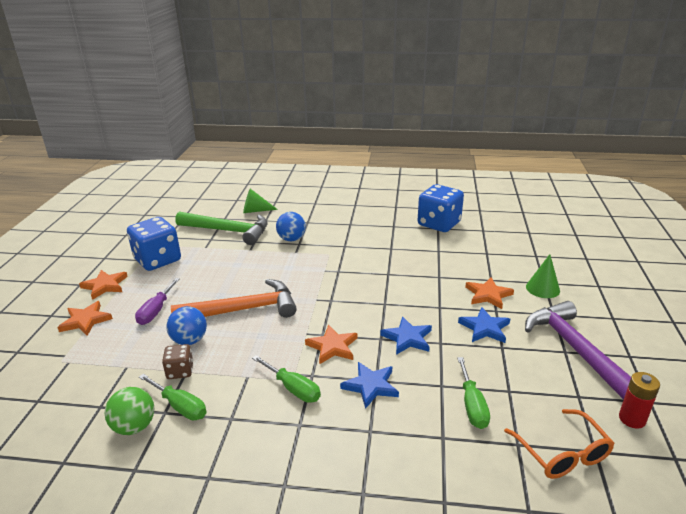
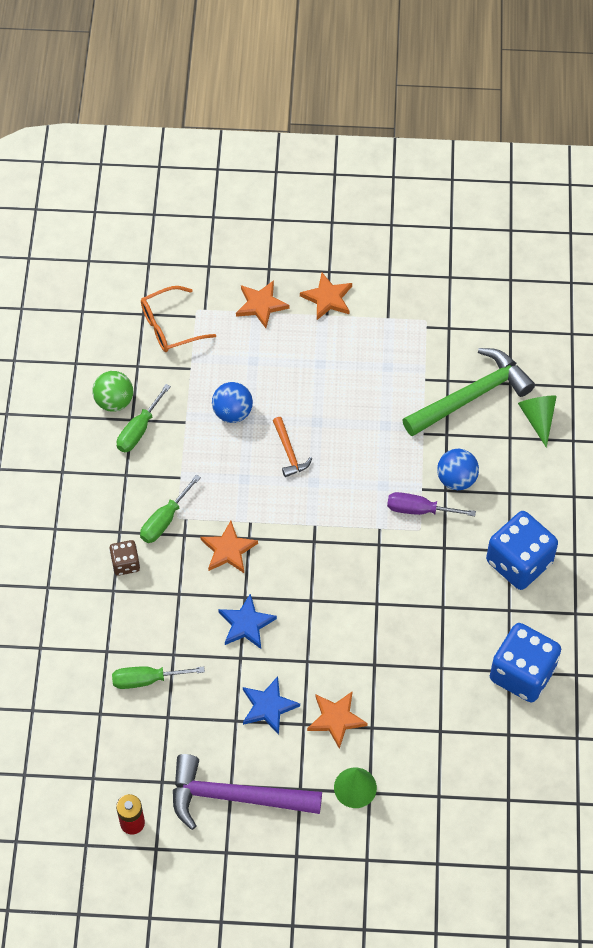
camera: 85 degrees right, 30 degrees up
(156, 311) = (282, 365): purple screwdriver -> purple screwdriver (419, 510)
(157, 260) = (388, 334): blue dice -> blue dice (519, 562)
(180, 371) = (185, 417): brown dice -> brown dice (125, 563)
(228, 231) = (471, 396): green hammer -> green hammer turned 135 degrees counterclockwise
(243, 310) = (289, 452): orange hammer -> orange hammer, size x0.48
(370, 386) = (170, 589): blue star -> none
(561, 453) = (90, 748): orange glasses -> orange glasses (170, 326)
(575, 349) = (235, 797): purple hammer -> purple hammer turned 150 degrees counterclockwise

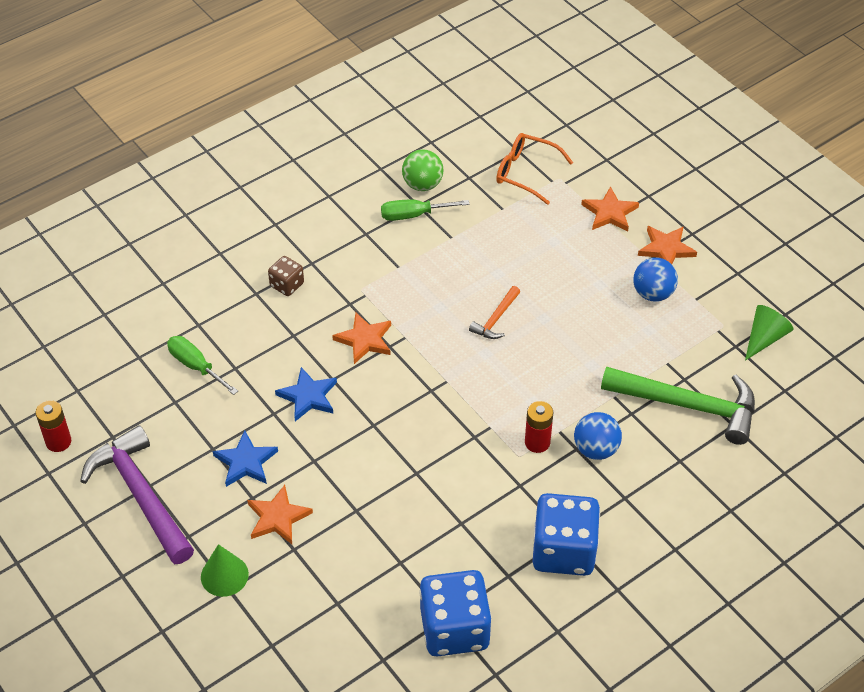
camera: 50 degrees right, 10 degrees down
(164, 520) = (350, 283): green screwdriver -> none
(232, 412) = (492, 260): blue ball -> blue ball (653, 293)
(419, 510) = (537, 442): purple screwdriver -> red battery
(538, 419) = (721, 469): green cone -> green cone (764, 338)

